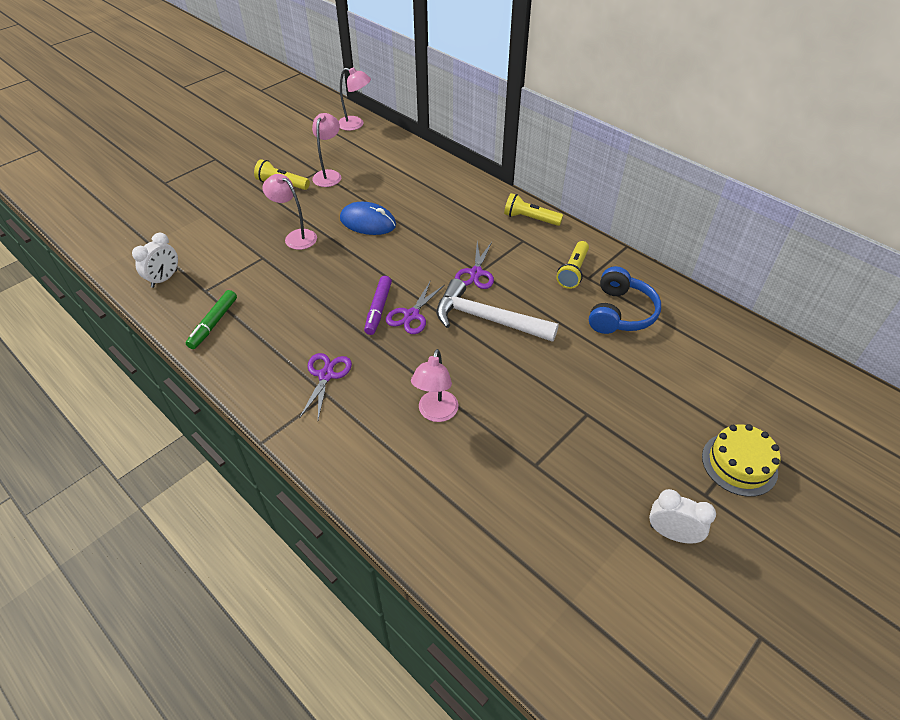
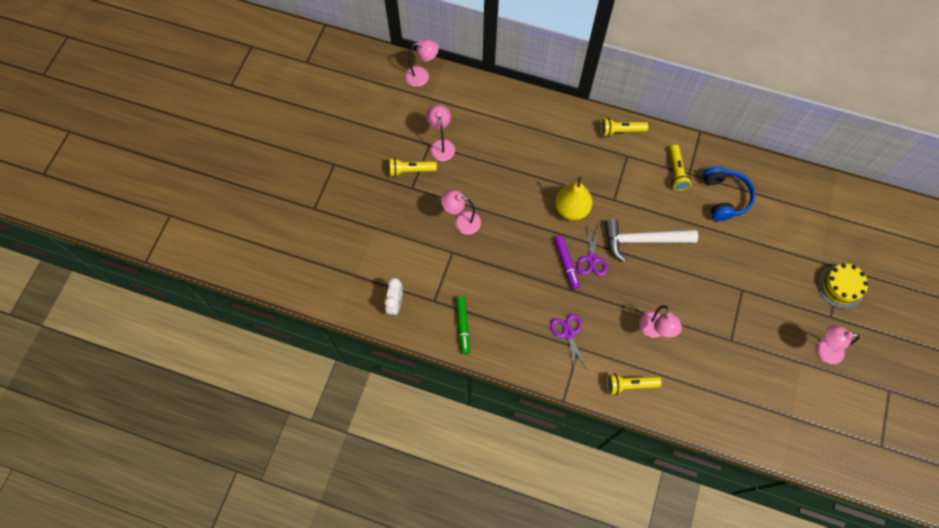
camera: 25 degrees left, 20 degrees up
(359, 460) = (630, 385): none -> yellow flashlight
(368, 222) = (505, 184): blue mouse -> none
(423, 264) = (571, 209): none -> yellow pear
(476, 273) = (612, 202): purple scissors -> none
(671, 533) = (823, 350): white clock -> pink lamp

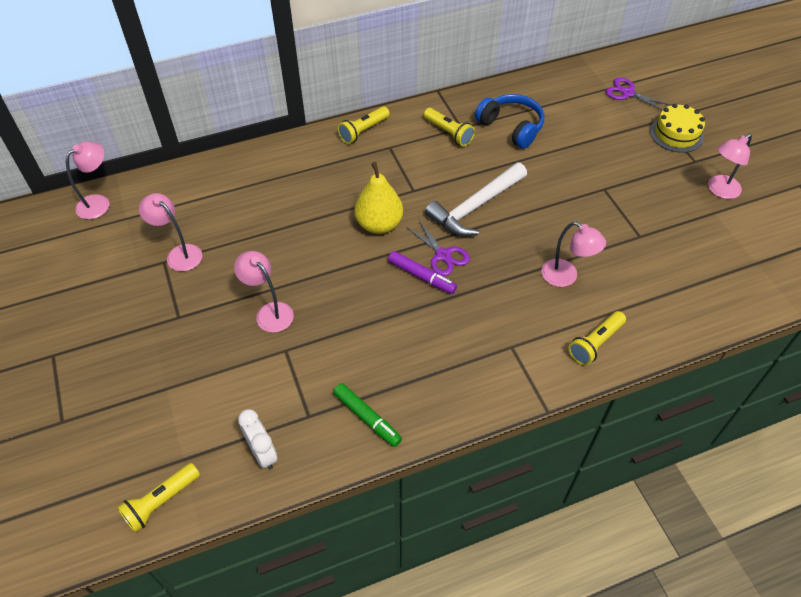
camera: 40 degrees left, 15 degrees down
(411, 170) = (162, 300): yellow flashlight -> yellow flashlight (161, 502)
(462, 221) = (269, 312): pink lamp -> pink lamp turned 75 degrees clockwise
(568, 333) = (487, 340): purple scissors -> purple scissors (627, 93)

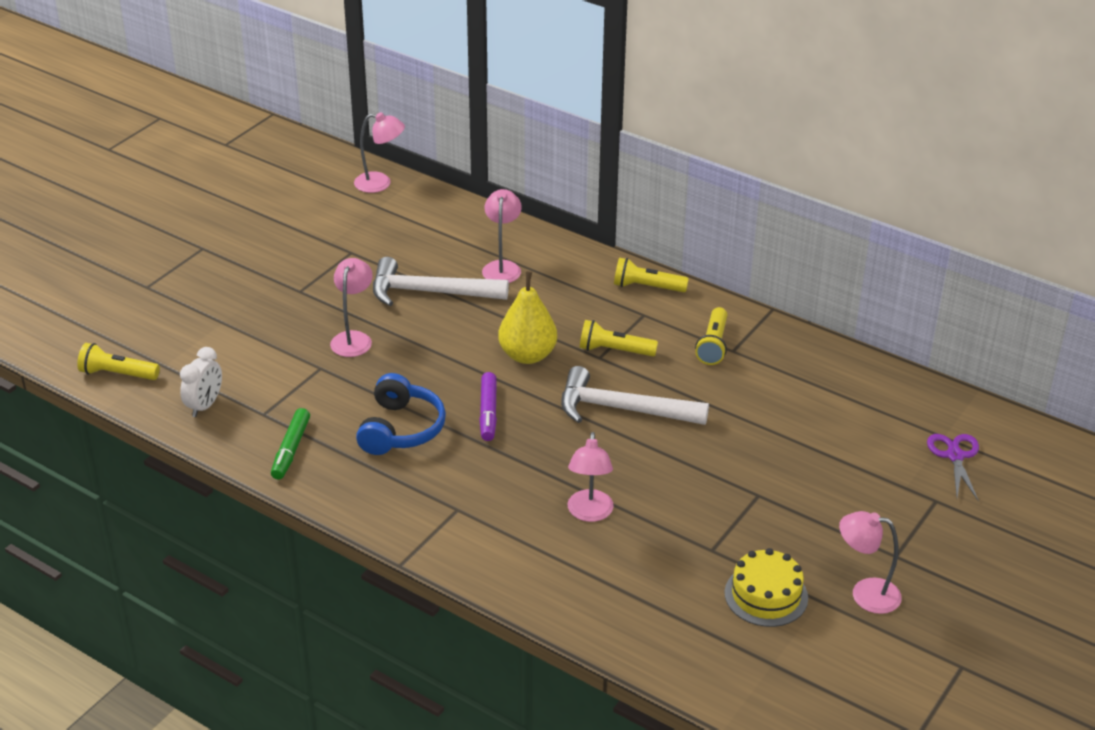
camera: 55 degrees right, 15 degrees down
(179, 253) = (368, 256): pink lamp -> pink lamp (502, 267)
(259, 240) = (430, 292): none -> white hammer
(443, 255) = (531, 414): purple scissors -> none
(511, 127) = (777, 386): blue headphones -> blue headphones (401, 429)
(595, 343) = (518, 568): yellow flashlight -> yellow flashlight (614, 350)
(676, 134) = (928, 523): yellow cake -> yellow cake (766, 595)

